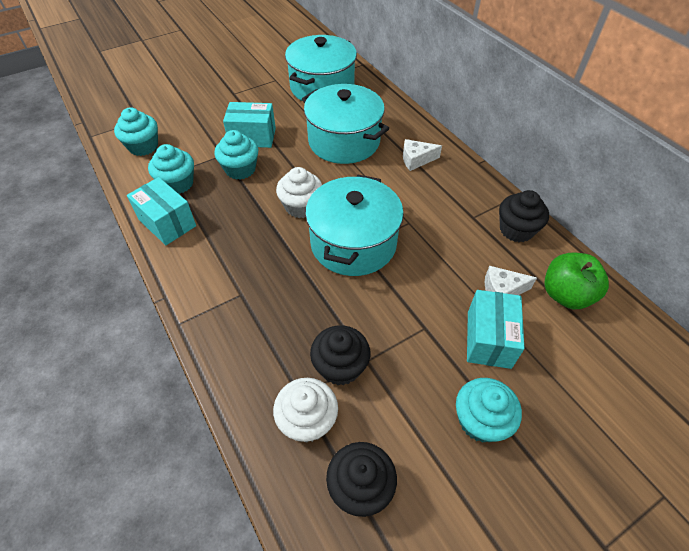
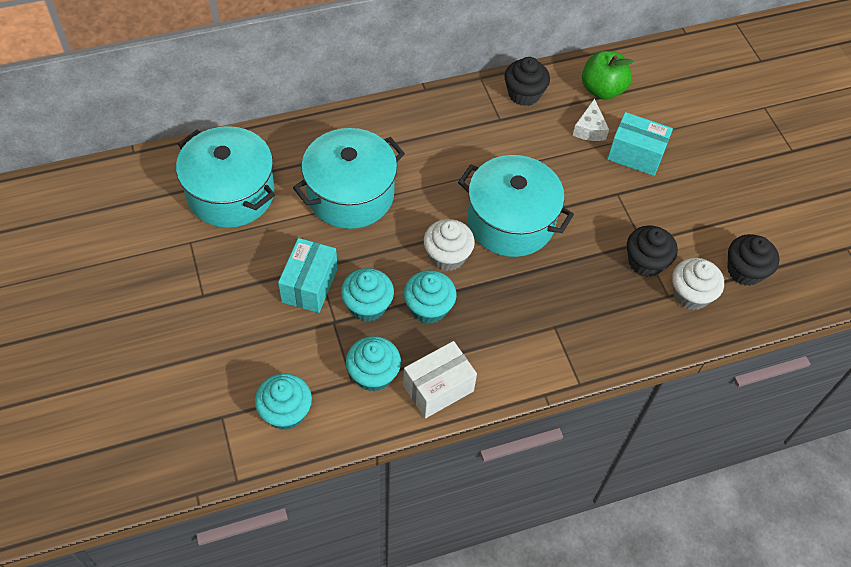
camera: 80 degrees left, 5 degrees up
(167, 223) = (438, 388): turquoise box -> white box
(416, 160) = (404, 138): white cheese -> none
(480, 420) = (703, 184): turquoise cupcake -> turquoise cupcake (428, 308)

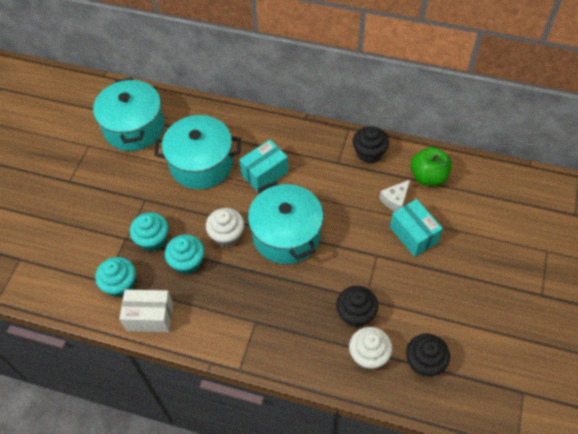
camera: 40 degrees right, 0 degrees up
(285, 412) = (54, 277): turquoise cupcake -> none
(309, 285) = (131, 208): turquoise box -> turquoise box (264, 173)

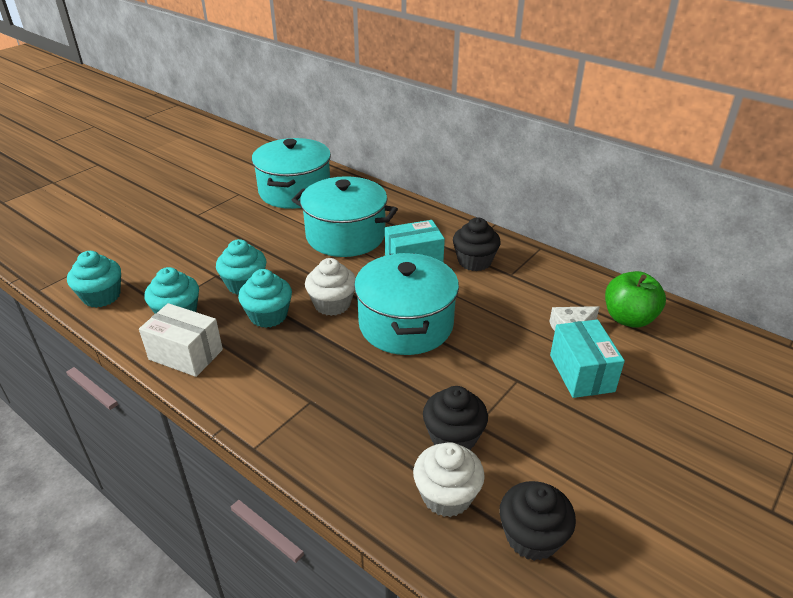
camera: 20 degrees right, 20 degrees down
(51, 290) = (101, 296): none -> turquoise cupcake
(369, 153) = (556, 276): black cupcake -> black cupcake (474, 261)

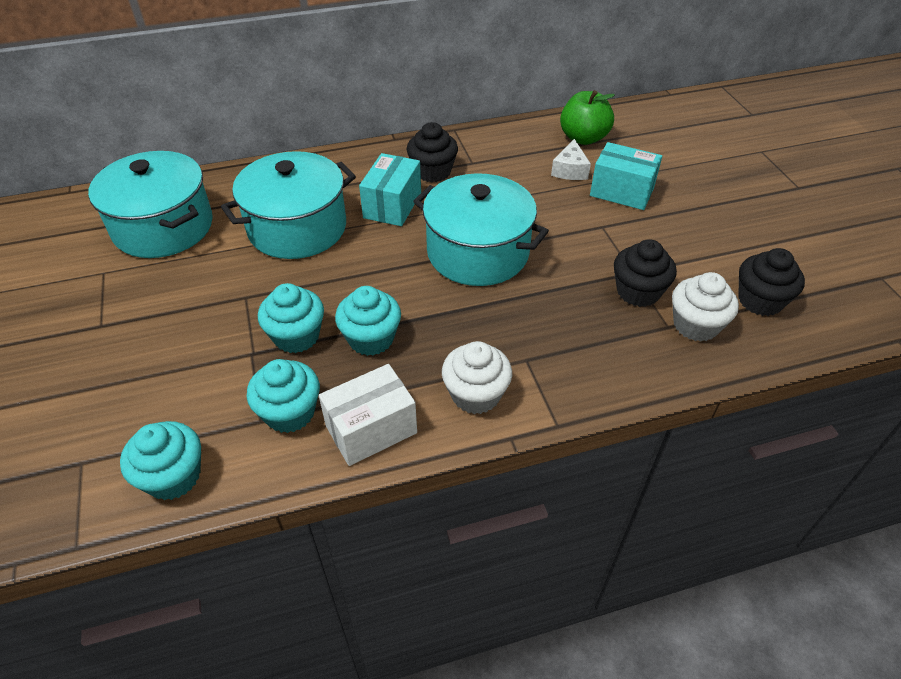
camera: 55 degrees left, 10 degrees up
(332, 304) = (400, 285): white cupcake -> white cupcake (475, 394)

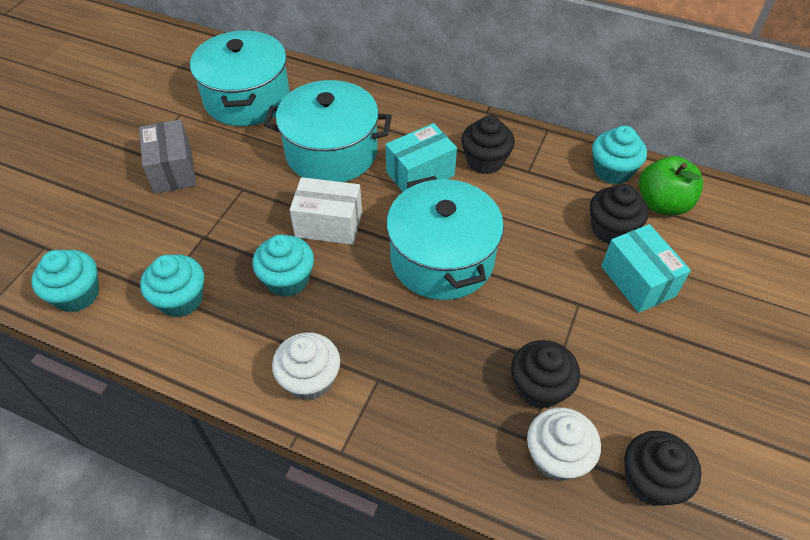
camera: 40 degrees right, 5 degrees up
(153, 320) = (173, 170): none -> grey box
(296, 336) = (242, 243): turquoise cupcake -> turquoise cupcake (612, 171)
(371, 429) = (215, 352): white box -> white box (329, 224)
(570, 170) = (611, 229): white cheese -> black cupcake

